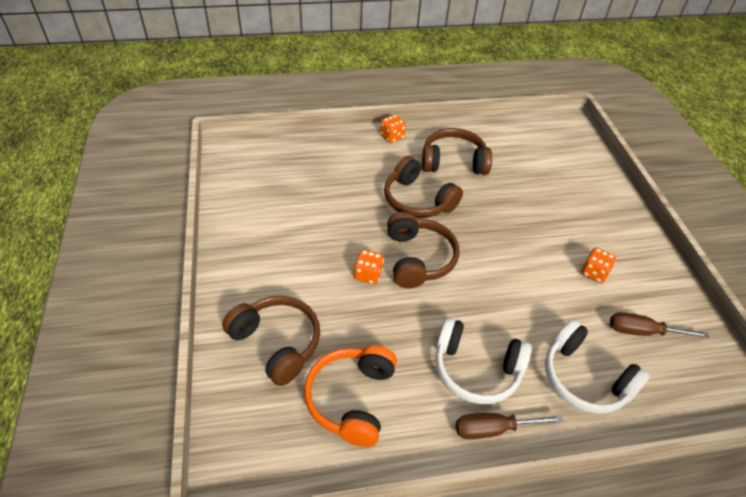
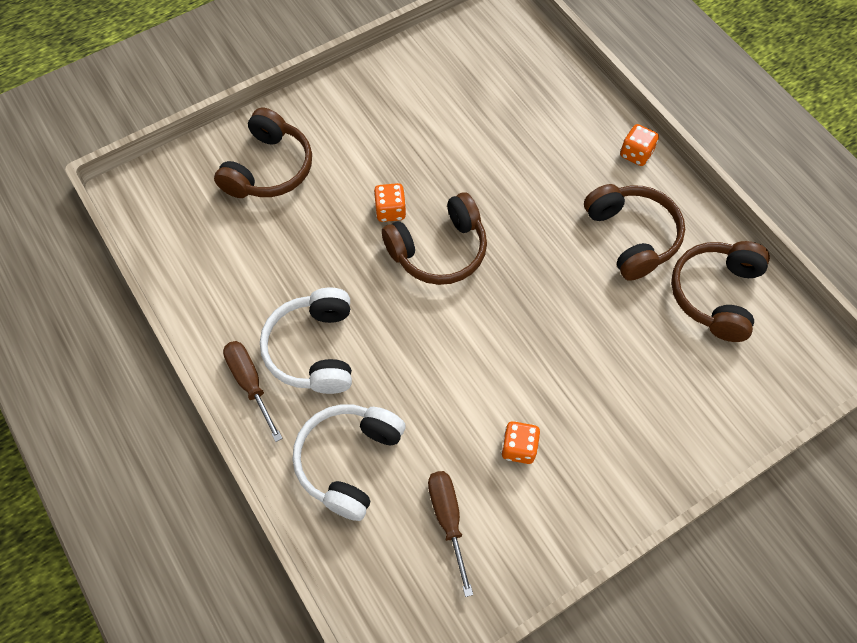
camera: 70 degrees right, 15 degrees up
(351, 399) = (234, 251): orange headphones -> none
(417, 200) = (534, 219): brown headphones -> brown headphones (716, 295)

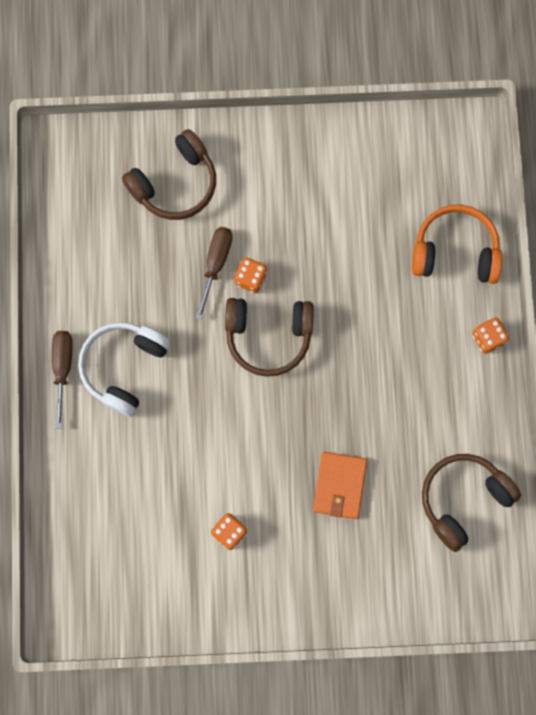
camera: 30 degrees right, 15 degrees up
(349, 461) = (101, 471): white headphones -> none
(448, 520) = (146, 555): brown screwdriver -> brown screwdriver (215, 265)
(558, 103) = (455, 251): none -> orange headphones
(595, 344) = (339, 486): none -> orange wallet
(632, 236) = (431, 412): brown headphones -> none

